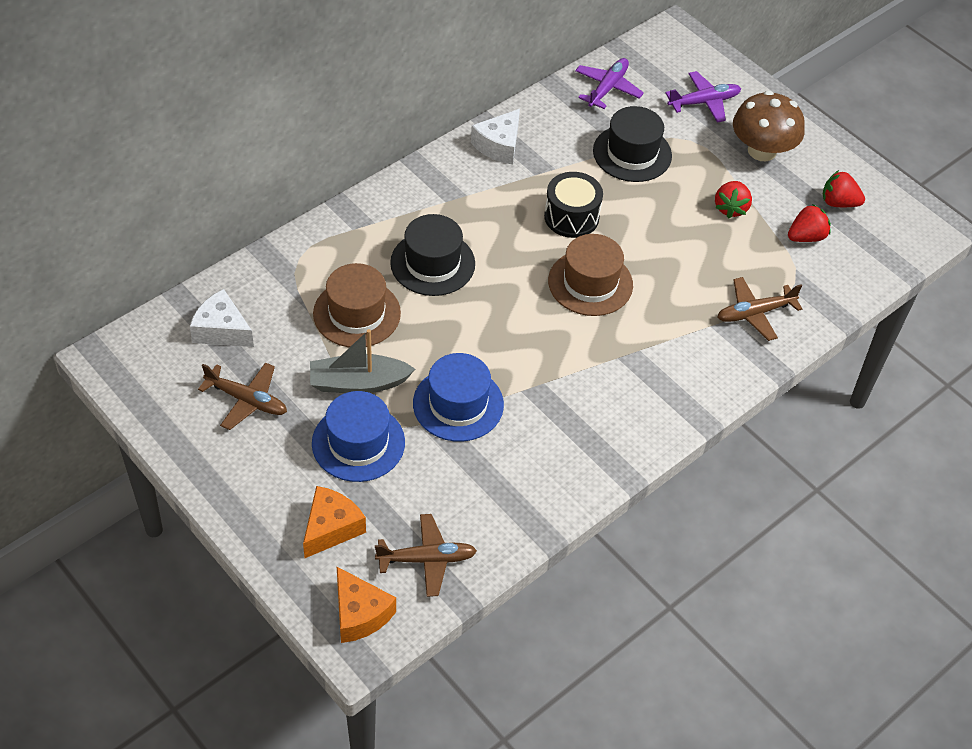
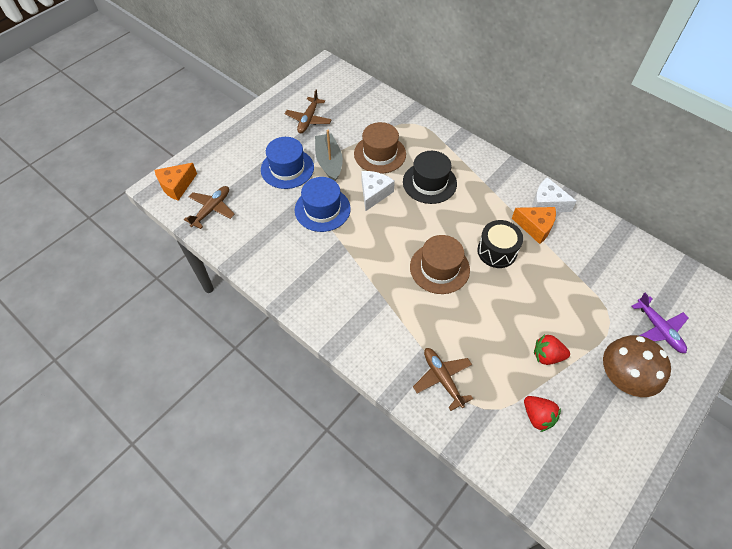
camera: 85 degrees right, 5 degrees up
(221, 330) = (353, 102): white cheese -> white cheese (374, 193)
(331, 528) = (230, 166): orange cheese -> orange cheese (535, 227)
(427, 559) = (212, 209): brown plane -> brown plane turned 135 degrees counterclockwise
(607, 88) = (638, 261): purple plane -> none
(632, 153) = (576, 283): black hat -> none
(838, 202) = (589, 444): red strawberry -> none

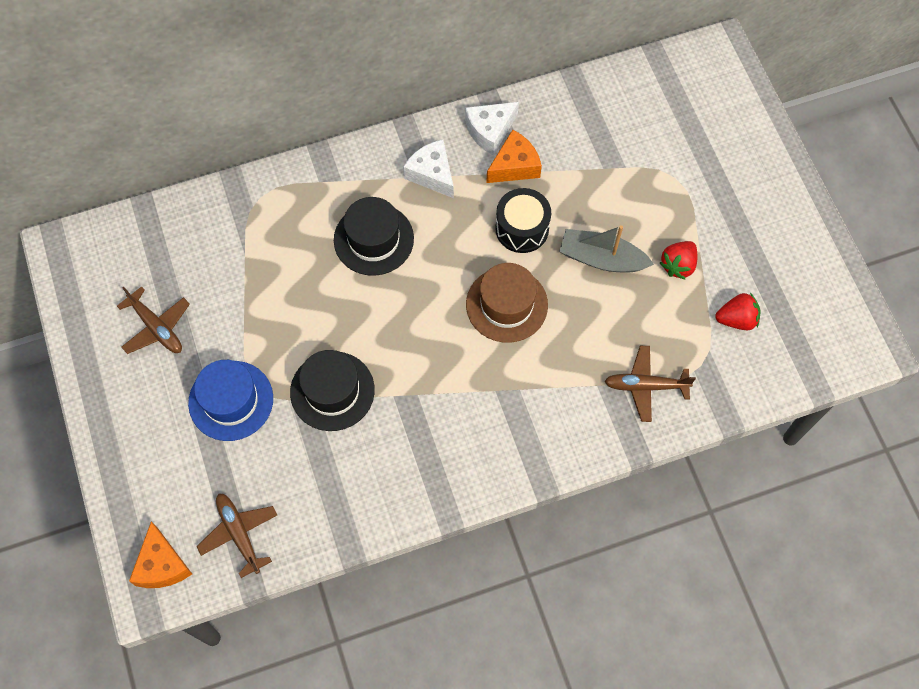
camera: 60 degrees left, 10 degrees up
(322, 209) = (332, 391): blue hat -> black hat
(329, 162) = (256, 341): grey boat -> grey boat (602, 259)
(374, 193) = (347, 314): white cheese -> white cheese (432, 174)
(380, 154) = (285, 270): brown hat -> none
(623, 377) = (740, 210): brown mushroom -> none
(658, 329) = (709, 139): purple plane -> none

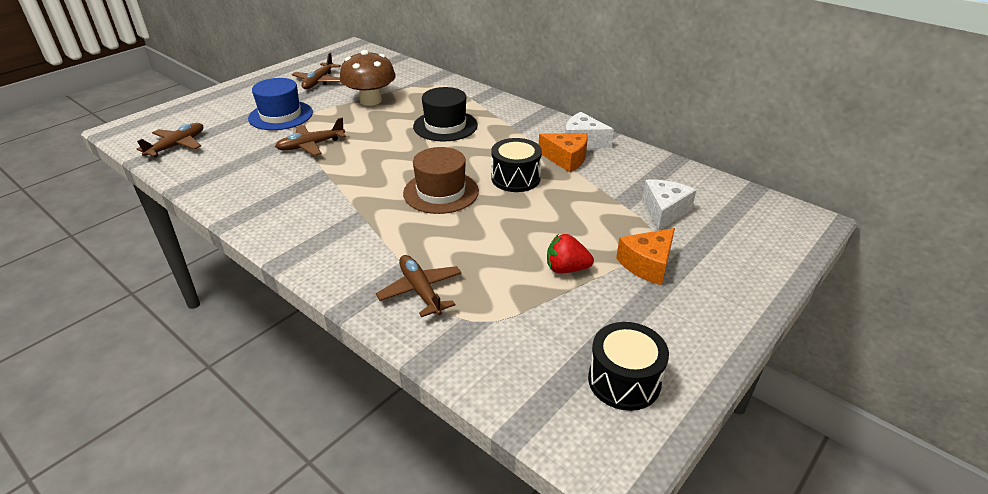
camera: 60 degrees right, 30 degrees down
(162, 565) = (144, 128): orange cheese -> orange cheese (647, 264)
(256, 289) = (370, 100): none -> brown mushroom
(332, 391) = (311, 145): black hat -> brown plane
(432, 174) = (520, 130): white cheese -> white cheese (664, 211)
(602, 259) = (528, 224): grey boat -> none
(736, 319) = (545, 328): red strawberry -> none
(811, 300) = (624, 381): none -> black drum

